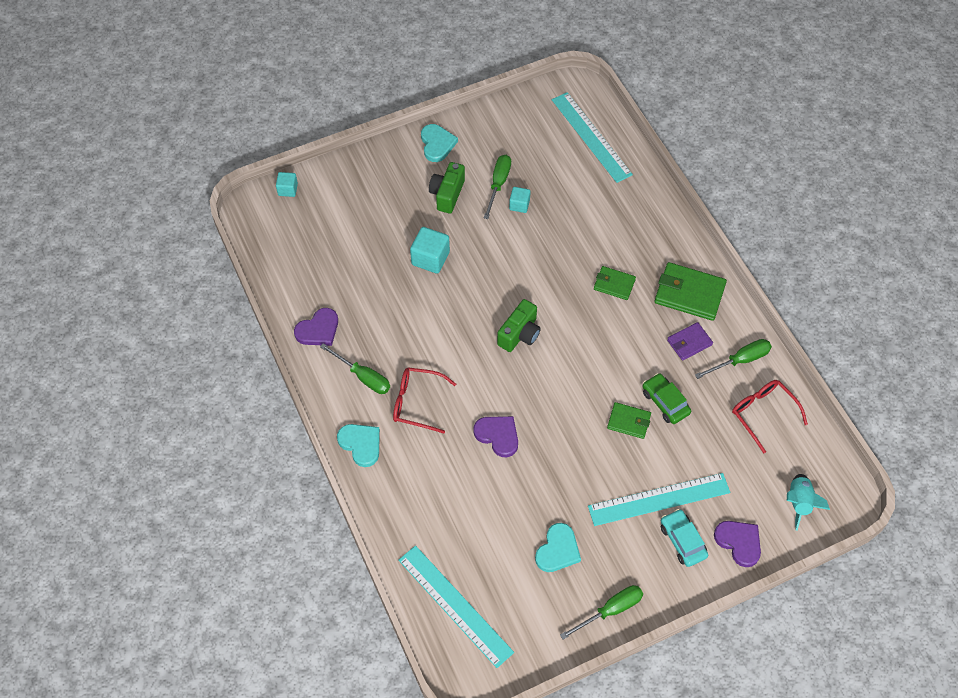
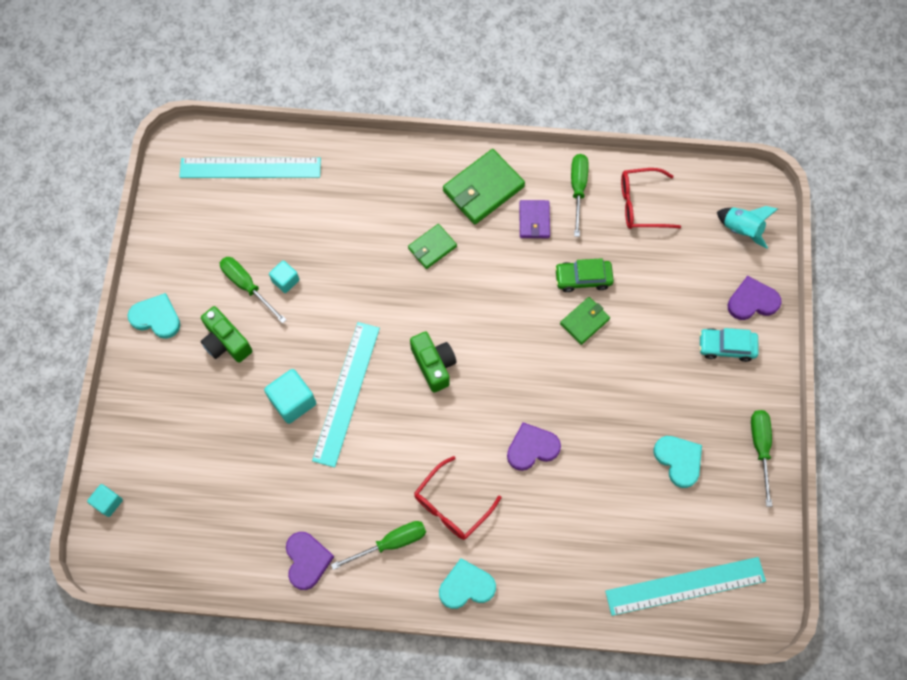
camera: 60 degrees left, 10 degrees up
(659, 499) = (676, 342): turquoise ruler -> turquoise ruler (346, 393)

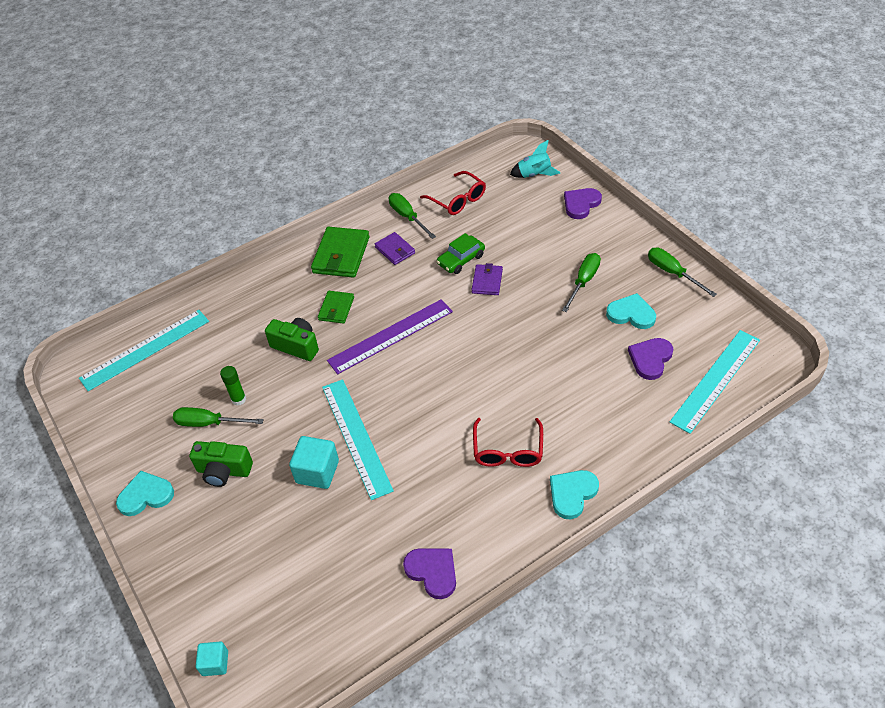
camera: 35 degrees left, 20 degrees down
(285, 280) = (239, 399): turquoise cube -> green glue stick
(391, 543) = (487, 509): green screwdriver -> green screwdriver (583, 281)
(433, 365) = (406, 375): green camera -> green camera (296, 346)
(453, 314) = (391, 336): none -> purple ruler
(532, 448) = (528, 375): purple heart -> purple heart (650, 359)
(584, 321) = (487, 281): green wallet -> purple wallet
(641, 204) = (458, 200): red glasses -> red glasses turned 90 degrees counterclockwise
(726, 347) = (592, 236): turquoise car -> none

